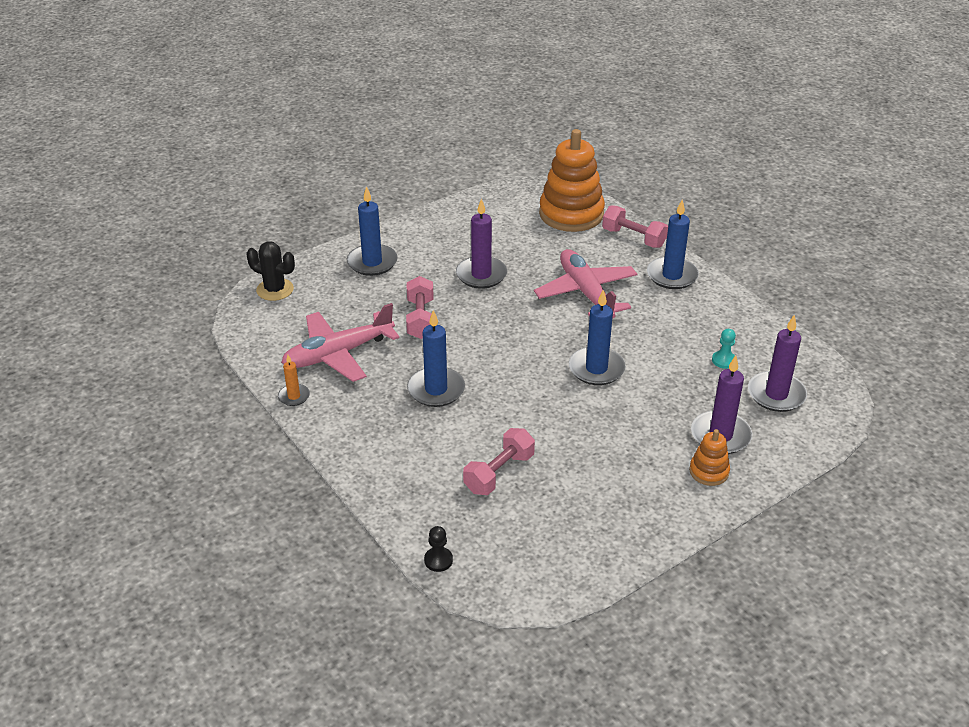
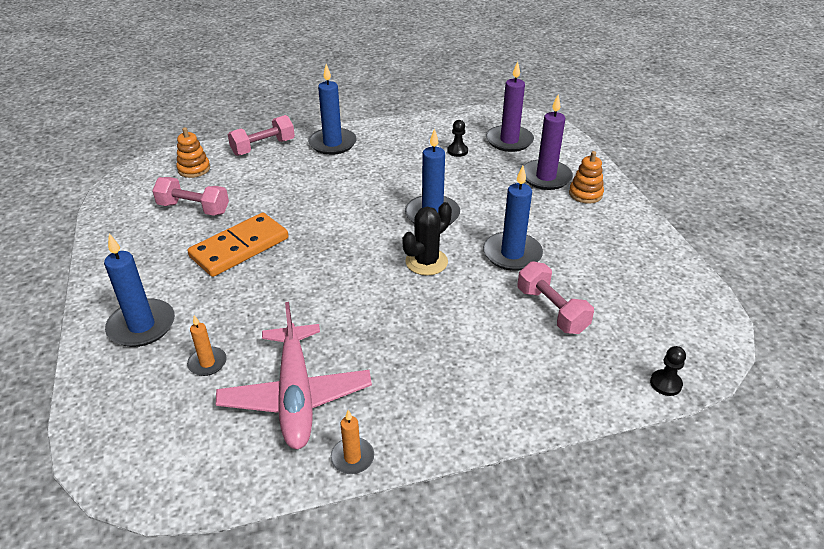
camera: 70 degrees left, 0 degrees up
(275, 290) = (114, 435): black cactus -> black cactus (426, 262)
(350, 304) = (207, 363): none -> orange candle
(420, 319) = (280, 309): pink dumbbell -> pink dumbbell (194, 208)
(436, 390) = (407, 325): blue candle -> blue candle (512, 254)
(481, 275) = (240, 248): purple candle -> orange domino
(571, 214) = (194, 169): orange stacking toy -> orange stacking toy, size x0.47
(586, 292) = (320, 192): pink plane -> none
(723, 360) = (457, 151): turquoise pawn -> black pawn

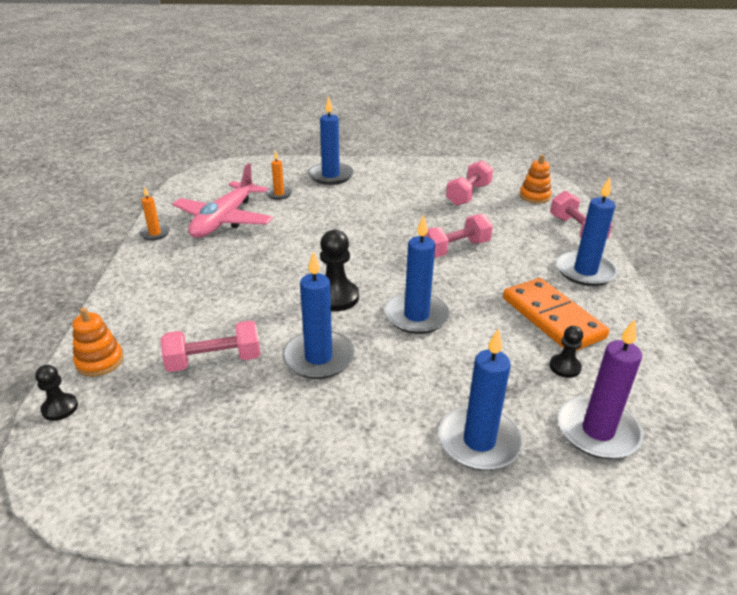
camera: 105 degrees right, 5 degrees down
(240, 248) = (403, 210): orange domino -> orange domino (552, 318)
(296, 395) = (224, 220): pink plane -> pink plane turned 75 degrees counterclockwise
(316, 206) = (455, 249): none -> pink dumbbell
(426, 262) = (336, 297): black cactus -> black pawn
(545, 177) = (479, 441): purple candle -> blue candle
(585, 194) = (421, 474): orange stacking toy -> orange stacking toy (100, 361)

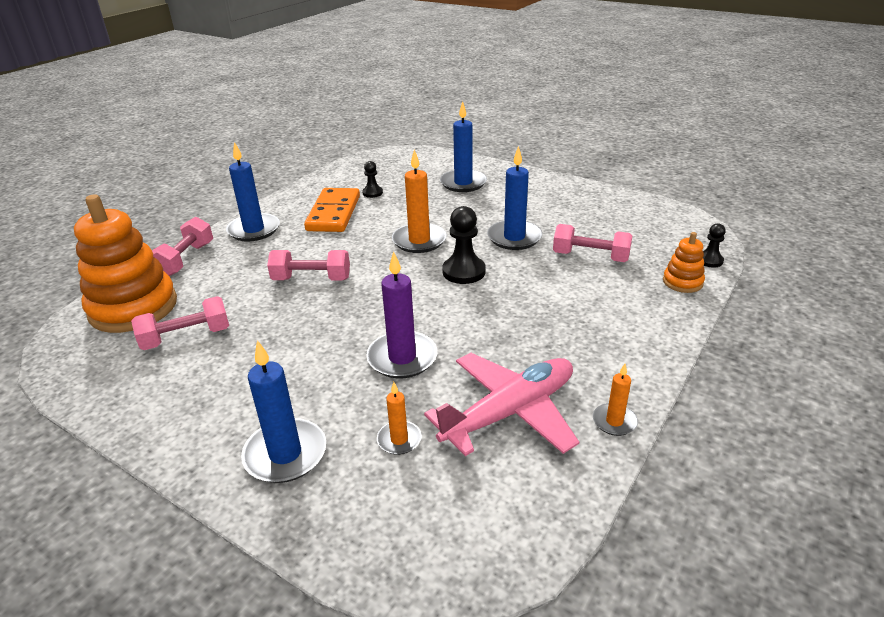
camera: 145 degrees left, 0 degrees up
(416, 316) = (419, 240): blue candle -> orange candle
(534, 196) = (133, 308): orange stacking toy -> orange stacking toy, size x2.14
(597, 431) = (402, 171): purple candle -> purple candle (402, 358)

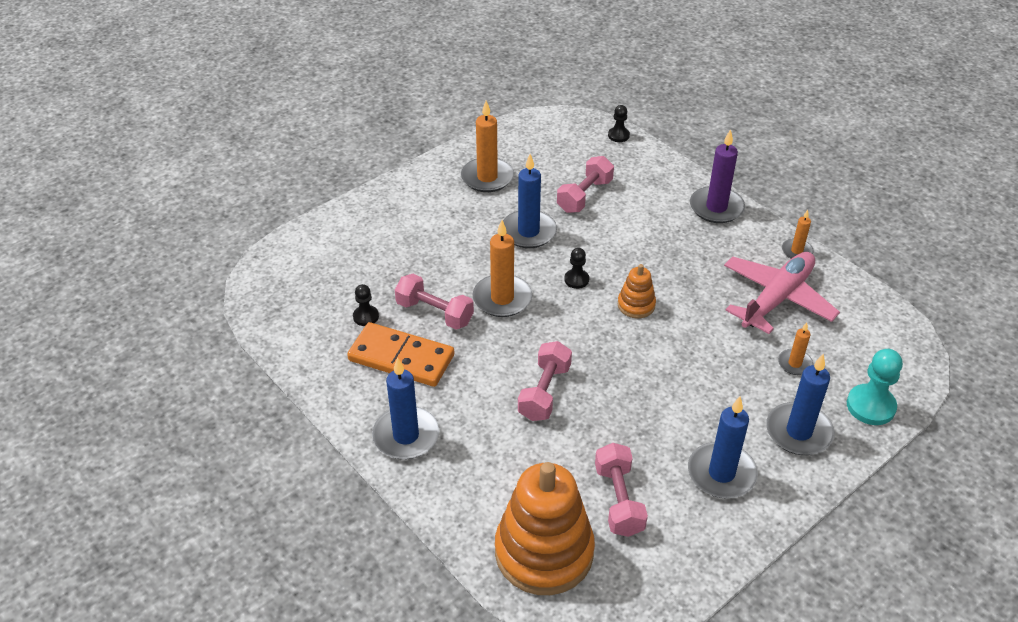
camera: 75 degrees left, 10 degrees up
(185, 260) = (452, 505): pink dumbbell -> pink dumbbell (434, 313)
(342, 524) = (870, 406): none -> turquoise pawn
(402, 358) = (697, 345): purple candle -> purple candle (716, 207)
(463, 183) = (386, 238): blue candle -> blue candle (721, 473)
(464, 272) = (576, 280): black pawn -> black pawn, size x0.58
(510, 412) = (777, 298): pink plane -> pink plane turned 60 degrees clockwise
(573, 207) = (487, 177): none -> orange candle
(682, 282) = (644, 161): orange stacking toy -> orange stacking toy (636, 305)

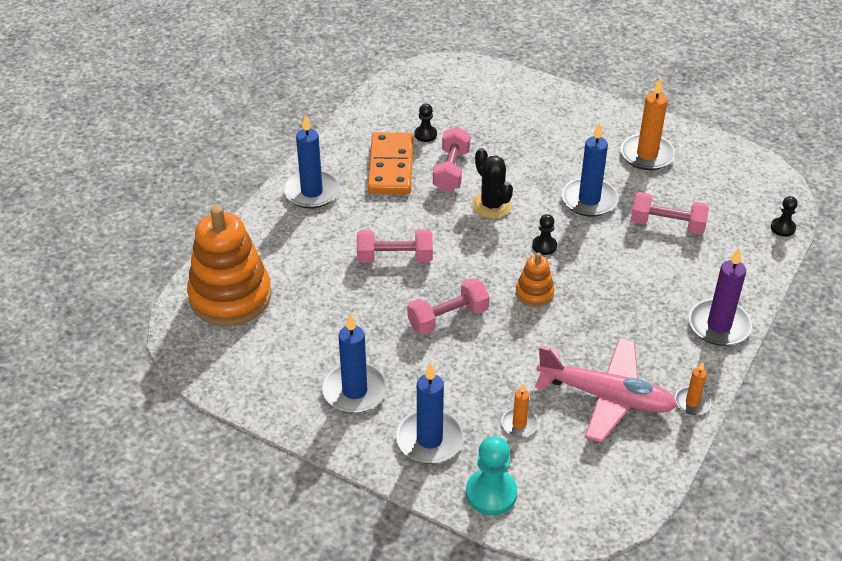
camera: 70 degrees right, 0 degrees up
(502, 298) = (492, 205): orange candle -> black cactus
(618, 500) = (298, 329): pink dumbbell -> pink dumbbell (448, 318)

